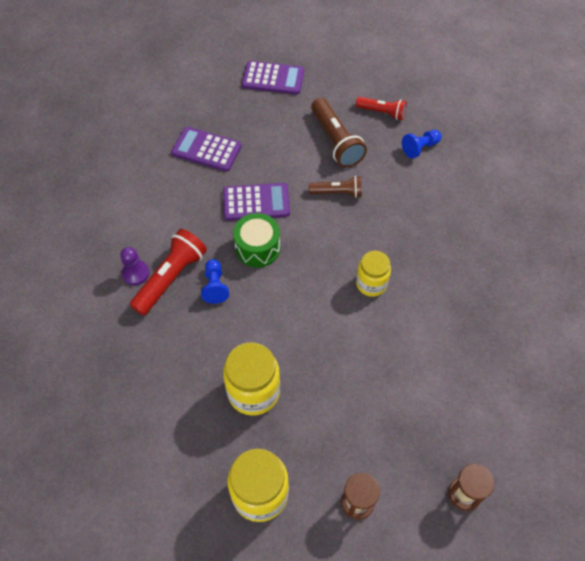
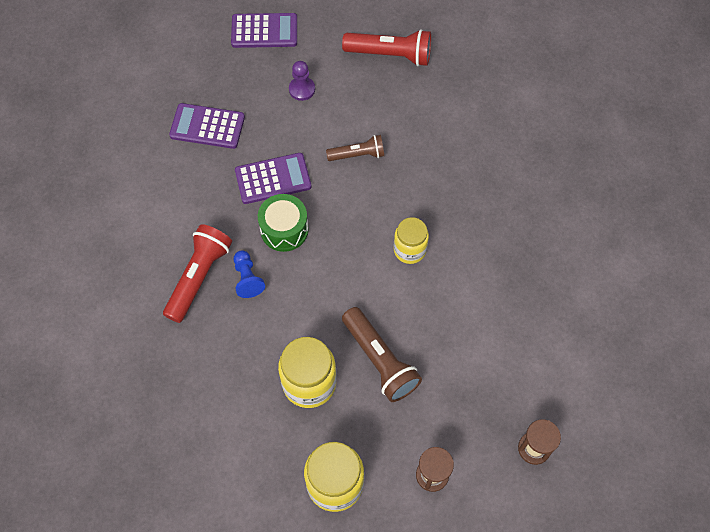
camera: 10 degrees left, 5 degrees up
(135, 273) = (160, 278): purple pawn -> purple pawn (302, 89)
(336, 141) = (346, 95): brown flashlight -> brown flashlight (380, 360)
(382, 112) = (390, 55): red flashlight -> red flashlight, size x1.61
(420, 148) = (437, 90): blue pawn -> none

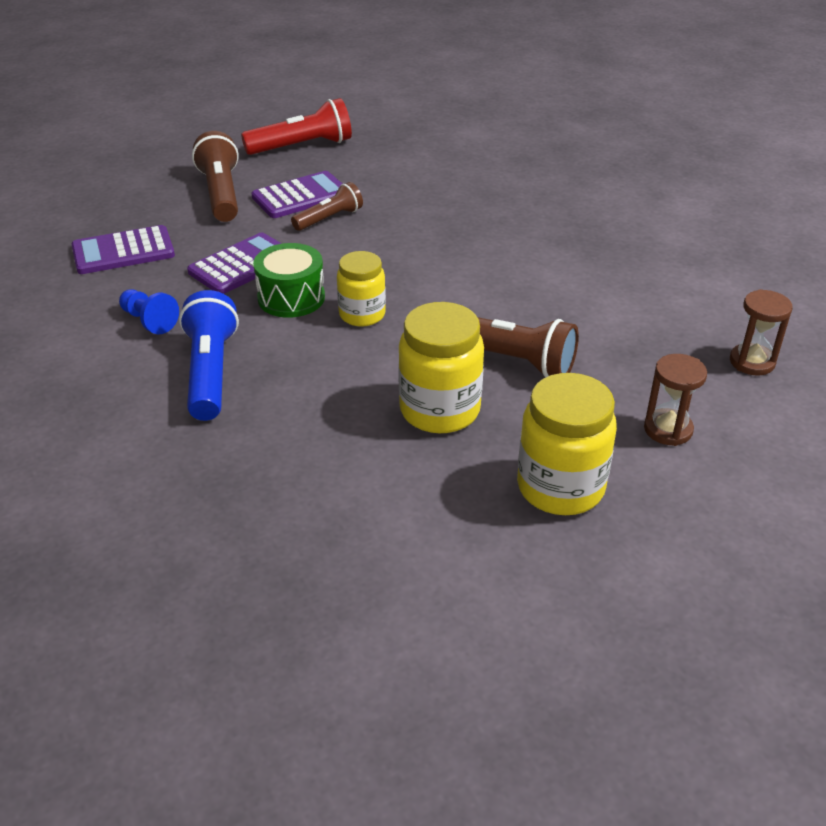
camera: 30 degrees left, 25 degrees down
(199, 277) = (210, 372): red flashlight -> blue flashlight
(247, 278) = (278, 351): blue pawn -> blue pawn (149, 321)
(264, 31) = (140, 168): purple calculator -> purple calculator (301, 196)
(302, 89) = (221, 194): purple pawn -> brown flashlight
(409, 250) = (455, 265): yellow jar -> yellow jar (362, 315)

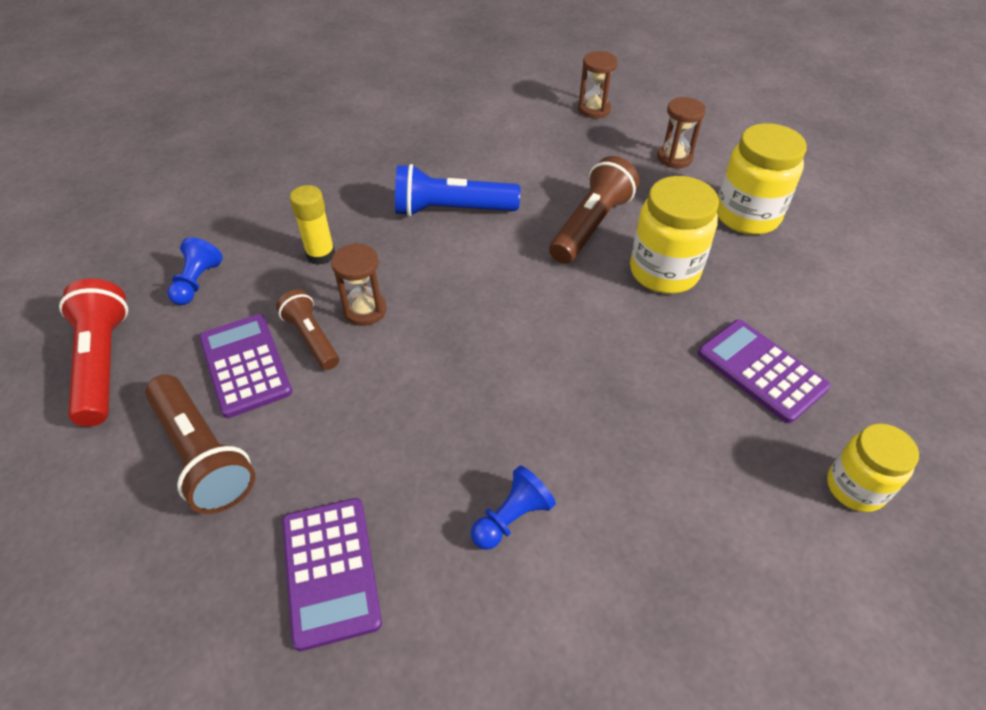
camera: 85 degrees left, 10 degrees up
(210, 372) = (616, 445): blue flashlight -> blue flashlight (452, 210)
(221, 194) = (203, 454): brown flashlight -> brown flashlight turned 120 degrees counterclockwise
(242, 265) = (398, 423): purple calculator -> purple calculator (761, 370)
(291, 298) = (477, 374): green drum -> none
(362, 315) = (516, 316): yellow jar -> yellow jar (855, 487)
(363, 238) = (365, 310): none -> brown hourglass
(386, 164) = (197, 282): none -> blue pawn
(428, 210) = (321, 255): none -> yellow glue stick

